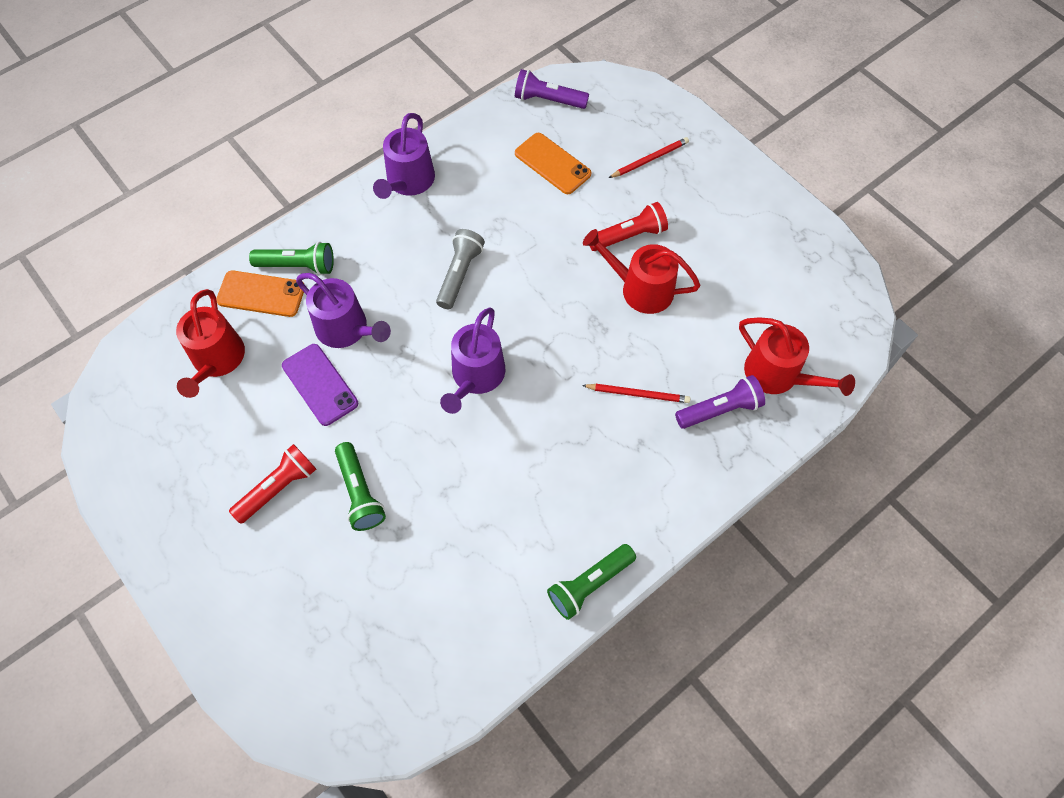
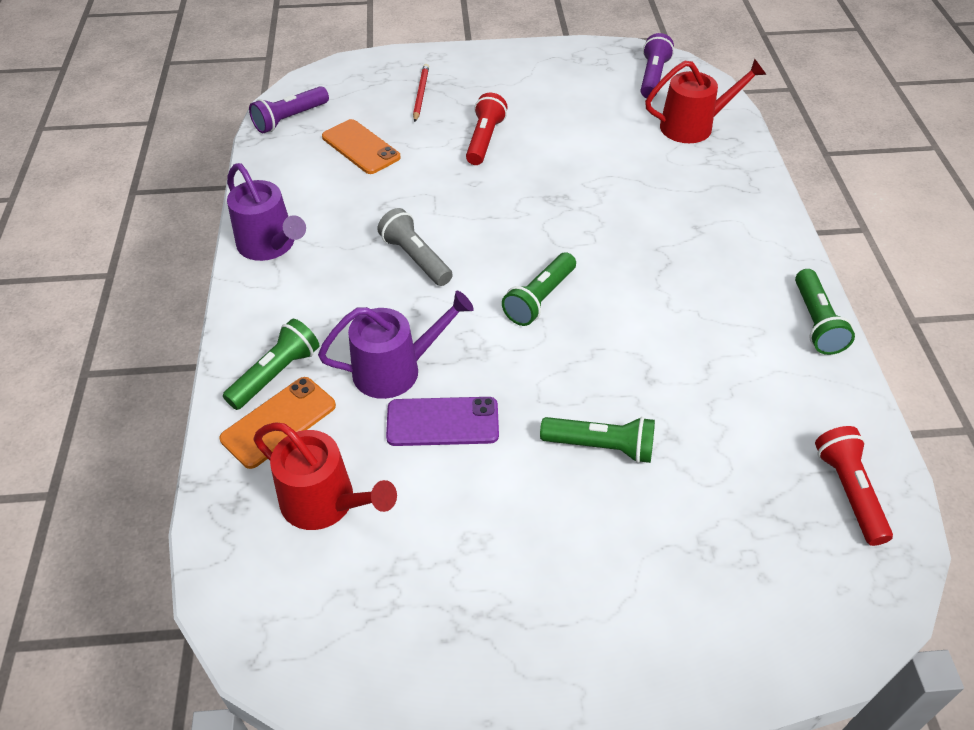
camera: 55 degrees left, 15 degrees down
(278, 488) = (541, 517): red flashlight -> red flashlight (849, 492)
(475, 377) = (540, 299): purple watering can -> green flashlight
(552, 164) = (360, 147): orange phone -> orange phone turned 60 degrees clockwise
(637, 394) = (647, 207): red pencil -> none
(640, 289) = (544, 157): red watering can -> none
(719, 410) = (700, 170): purple flashlight -> purple flashlight (653, 77)

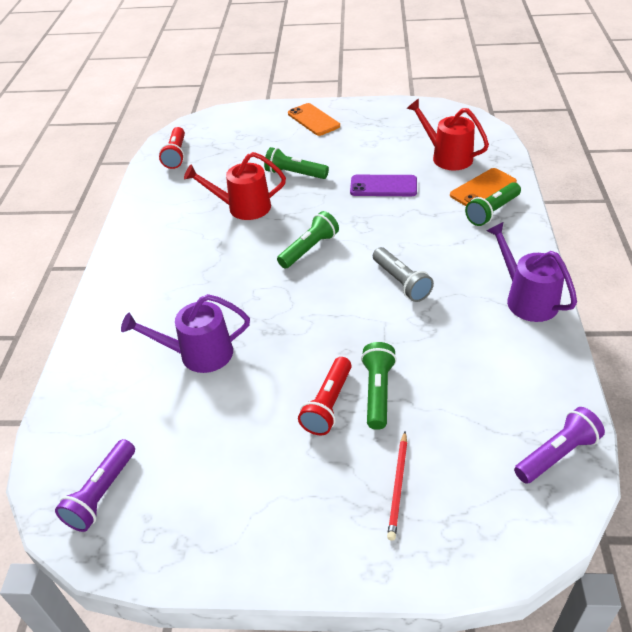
camera: 170 degrees left, 5 degrees down
(360, 147) = (463, 403): orange phone -> orange phone (313, 120)
(395, 370) = (413, 211): purple watering can -> purple watering can (199, 354)
(693, 126) = (103, 407): red watering can -> red watering can (243, 207)
(816, 322) = (129, 228): green flashlight -> green flashlight (377, 392)

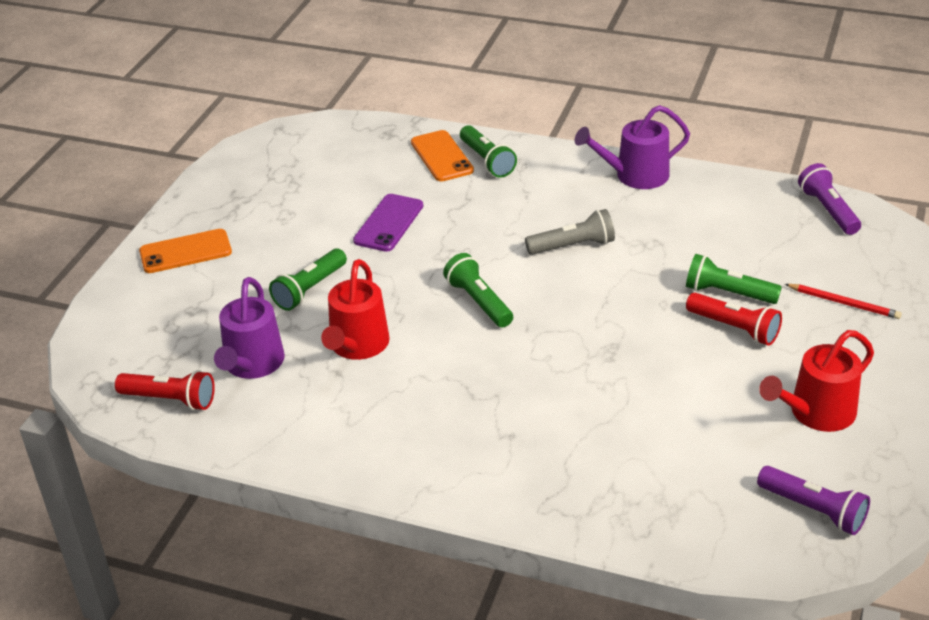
camera: 75 degrees left, 5 degrees down
(199, 354) = (626, 415): purple watering can -> purple watering can (252, 364)
(447, 157) = (361, 165): red watering can -> red watering can (816, 413)

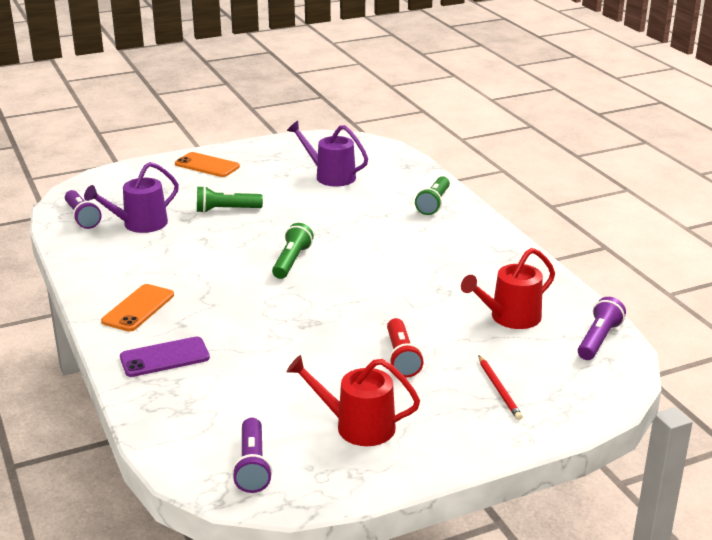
camera: 45 degrees right, 10 degrees down
(170, 400) = (82, 217): red flashlight -> purple flashlight
(357, 345) = (197, 244): red watering can -> red watering can (510, 317)
(388, 223) = (322, 204): purple phone -> purple phone (164, 357)
(441, 156) = (413, 189): orange phone -> orange phone (138, 308)
(573, 246) = (395, 266): grey flashlight -> none
(635, 175) = (507, 255): purple watering can -> purple watering can (331, 176)
(728, 293) = (435, 340): green flashlight -> none

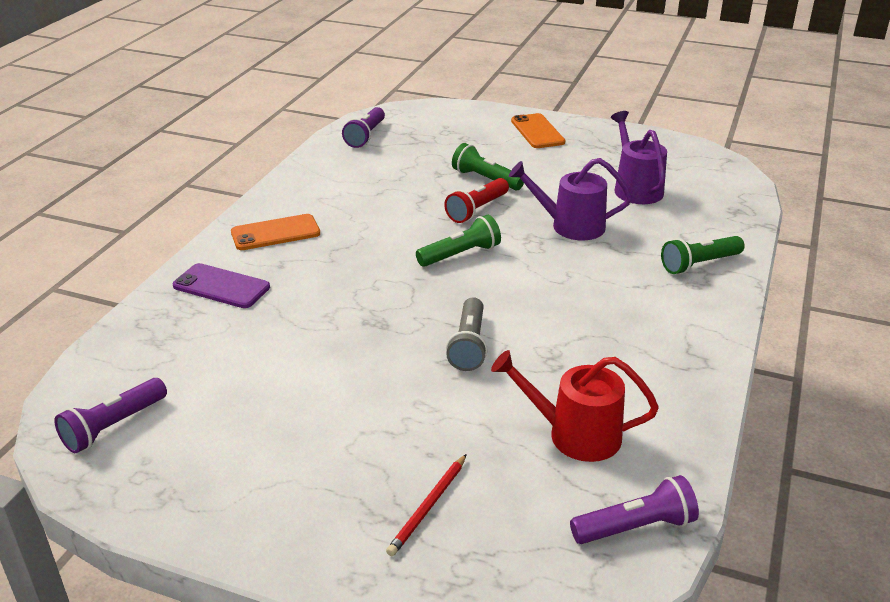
camera: 45 degrees right, 5 degrees up
(140, 224) = (397, 161): purple watering can -> purple watering can (571, 226)
(357, 426) = (244, 450): red watering can -> none
(384, 306) = (469, 345): none -> grey flashlight
(401, 357) = (396, 407): red flashlight -> red flashlight (477, 210)

